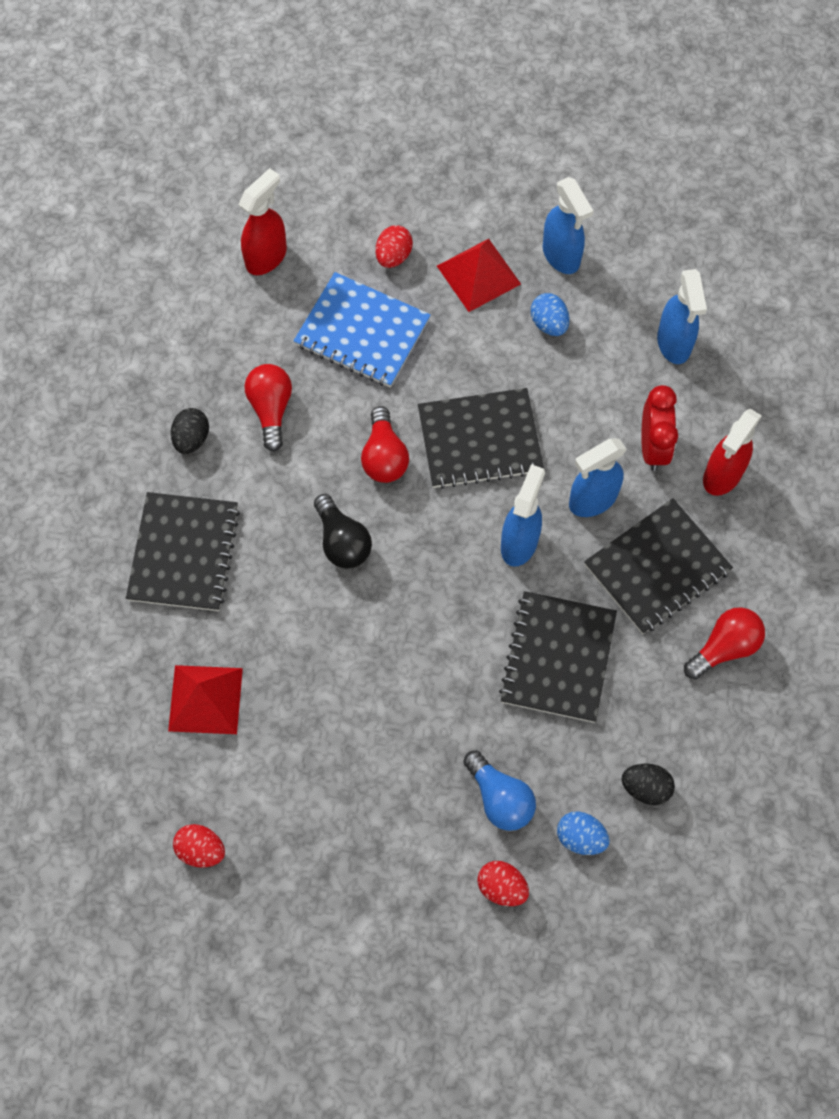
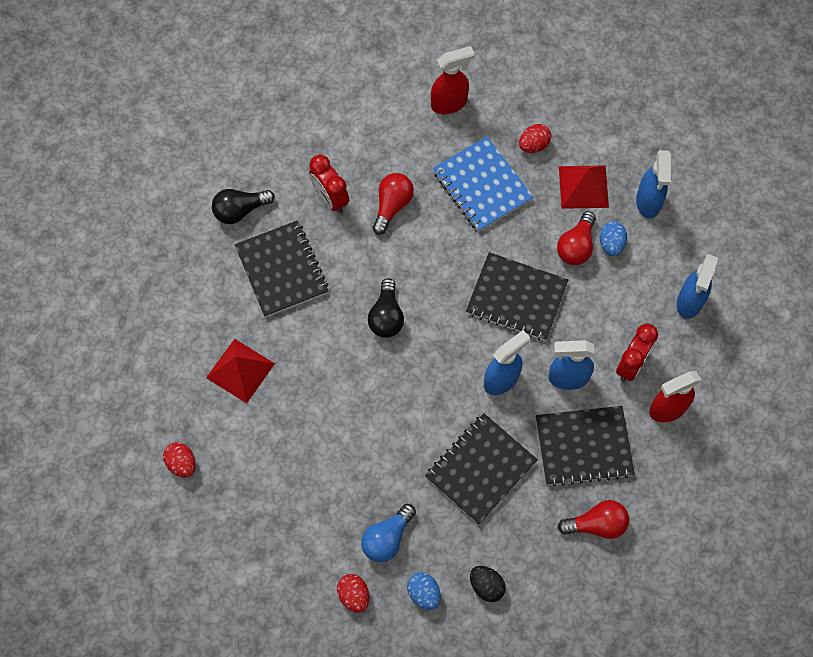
camera: 30 degrees right, 0 degrees up
(89, 509) = (240, 210): none -> black light bulb
(184, 553) = (282, 270): black notebook -> black notebook turned 60 degrees counterclockwise
(191, 438) = (330, 198): black egg -> red clock
(384, 456) = (447, 275): red light bulb -> red light bulb (576, 246)
(500, 798) = (387, 538): blue light bulb -> blue light bulb turned 45 degrees clockwise

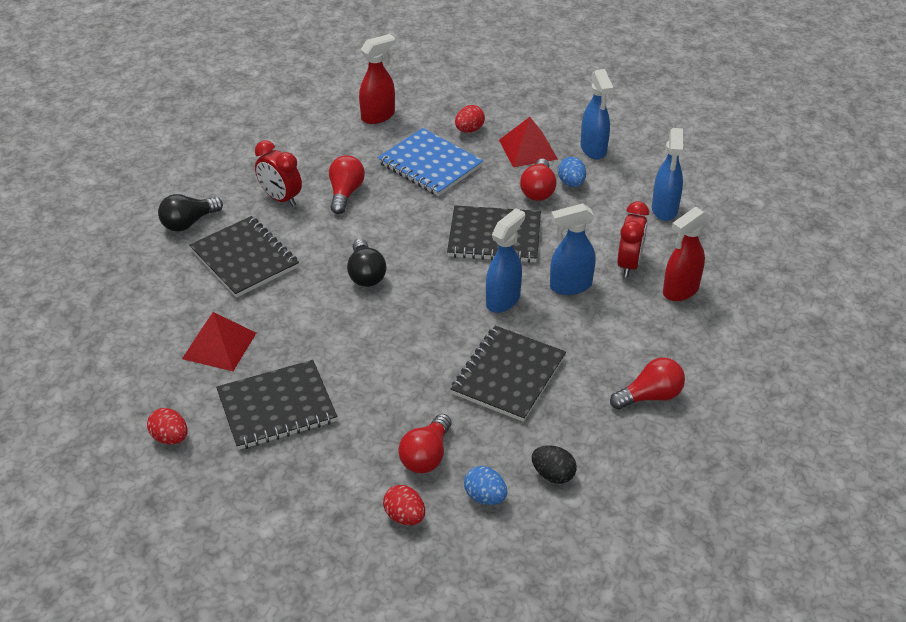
camera: 15 degrees left, 25 degrees down
(387, 538) = (426, 455): blue light bulb -> red light bulb
(583, 446) = (609, 336): black notebook -> black notebook (277, 407)

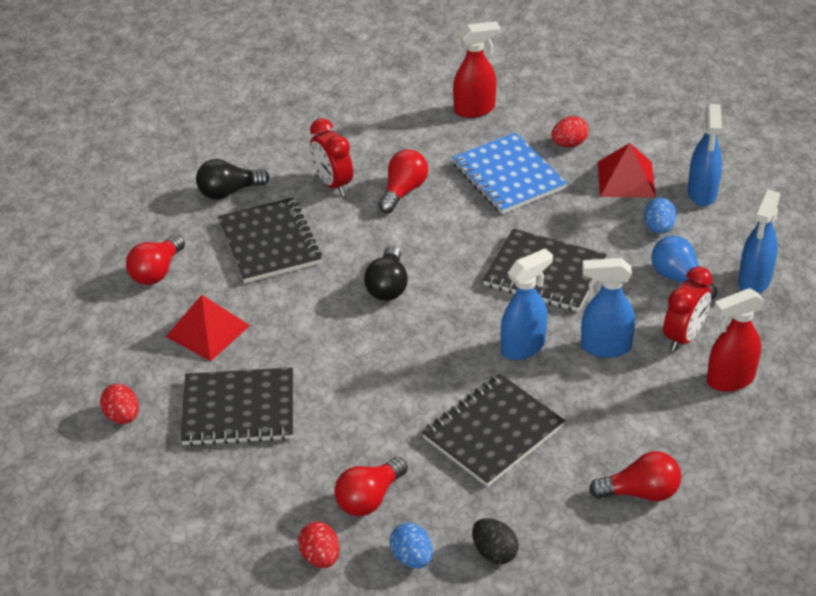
camera: 20 degrees right, 0 degrees up
(538, 190) = (617, 229): red light bulb -> red light bulb (157, 271)
(605, 219) = (679, 278): none -> blue light bulb

